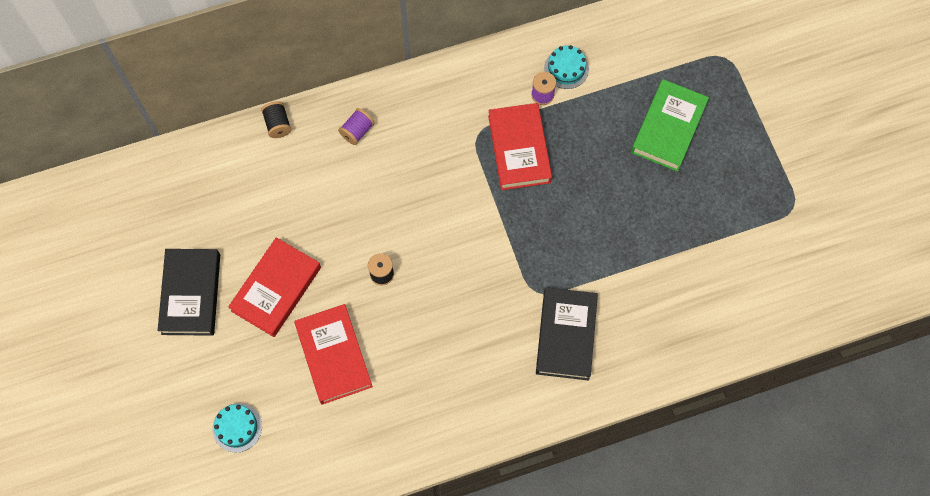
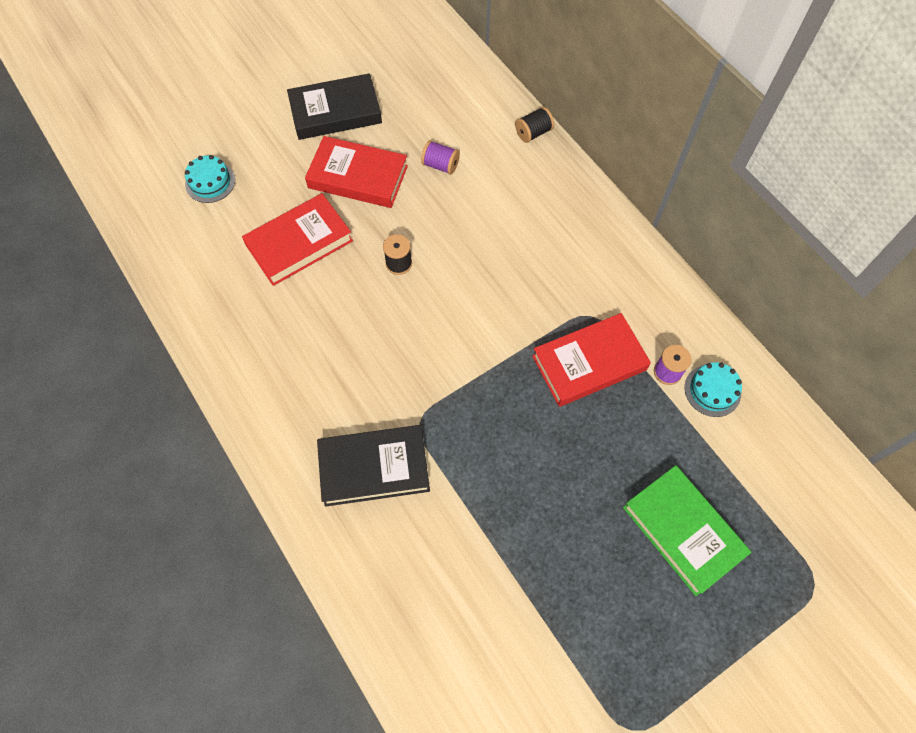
camera: 75 degrees right, 5 degrees down
(357, 131) = (551, 201): purple spool -> purple spool (440, 165)
(668, 128) = (682, 531): green book -> green book turned 45 degrees clockwise

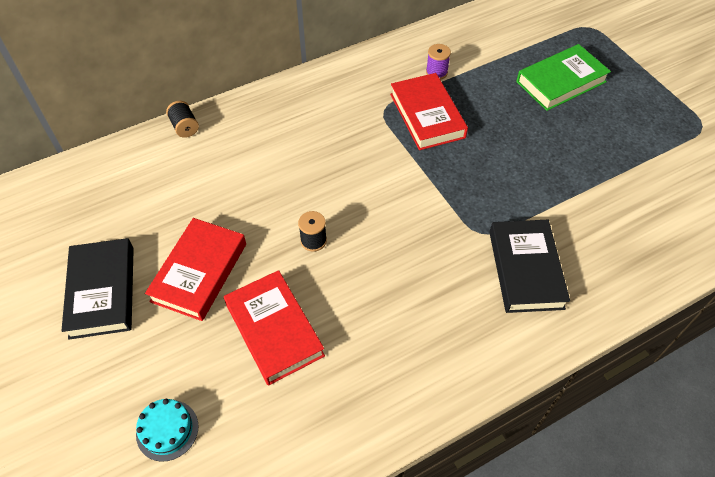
camera: 85 degrees left, 10 degrees down
(440, 165) = (203, 200): purple spool -> none
(712, 390) = (452, 51): turquoise cake -> none

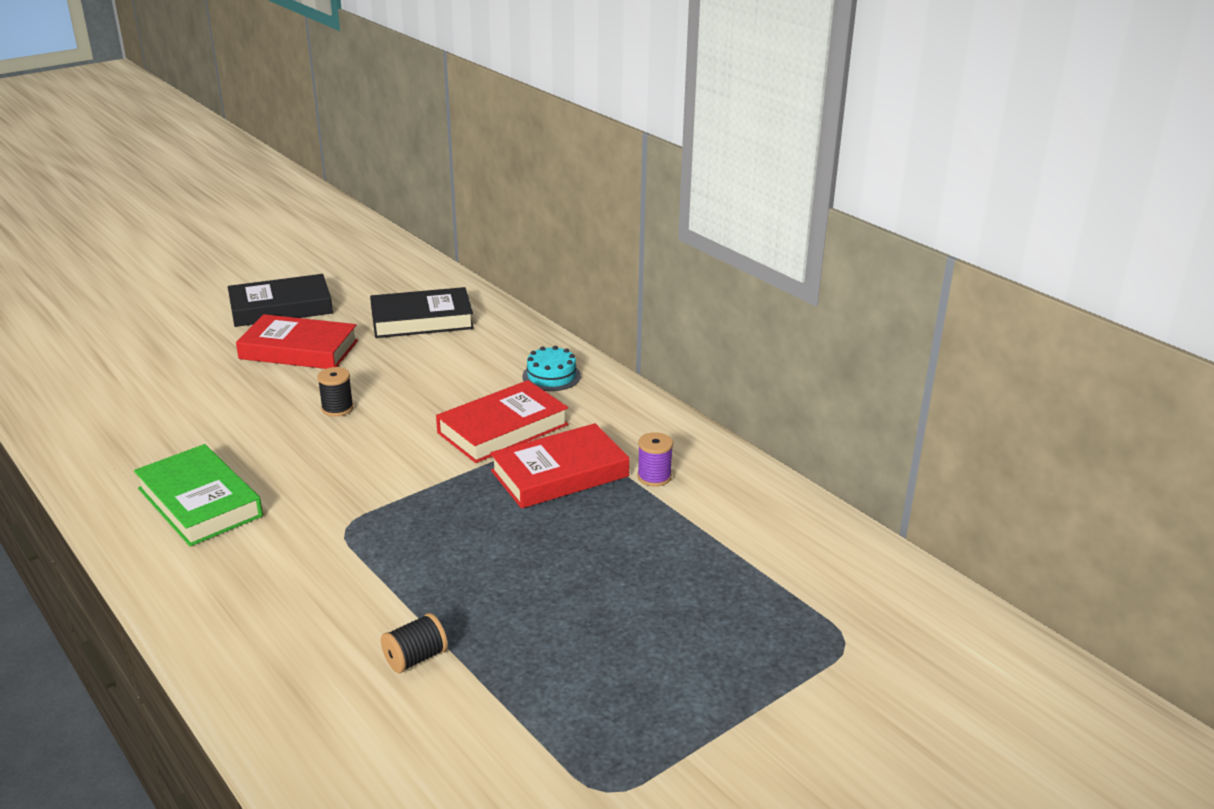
camera: 80 degrees right, 25 degrees down
(167, 430) = (123, 358): turquoise cake -> turquoise cake (551, 376)
(185, 127) = (503, 315): black spool -> black spool (415, 658)
(274, 330) = (220, 398): red book -> red book (503, 429)
(525, 269) = (281, 567): black book -> black book (422, 320)
(561, 82) = (674, 603): green book -> green book (199, 502)

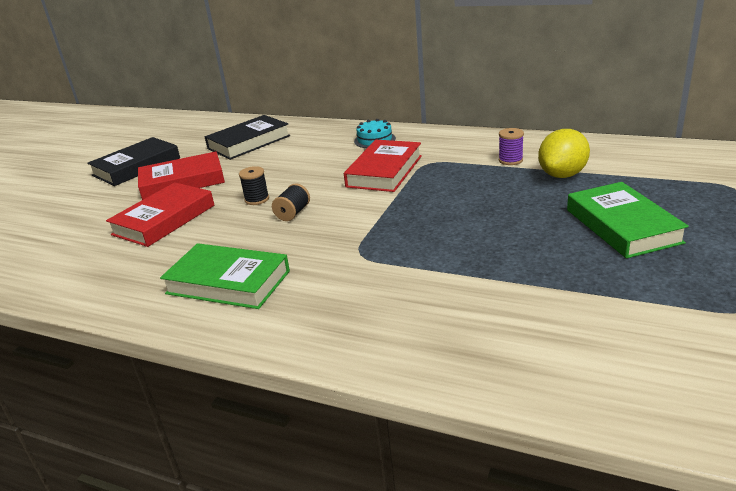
camera: 25 degrees left, 0 degrees up
(415, 658) = (520, 299): black spool -> black spool (293, 213)
(560, 473) = (454, 178): red book -> red book (164, 220)
(639, 627) = (622, 226): none -> green book
(680, 526) = (562, 175): none -> yellow lemon

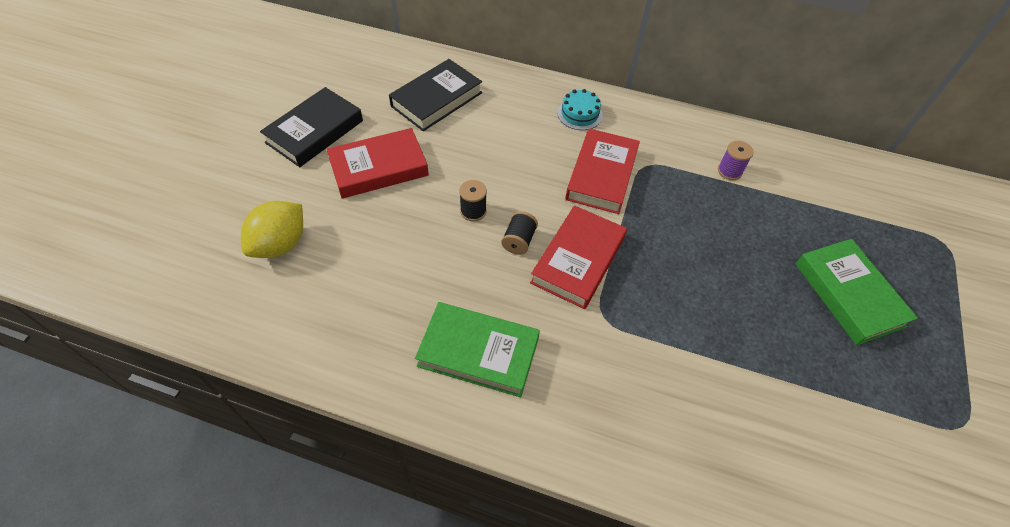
camera: 10 degrees left, 25 degrees up
(164, 220) = (378, 238): red book -> red book (578, 260)
(562, 175) = (784, 203): yellow lemon -> yellow lemon (280, 244)

